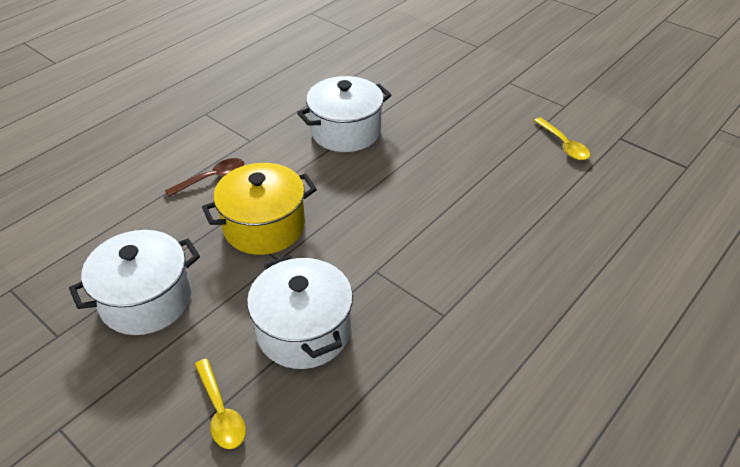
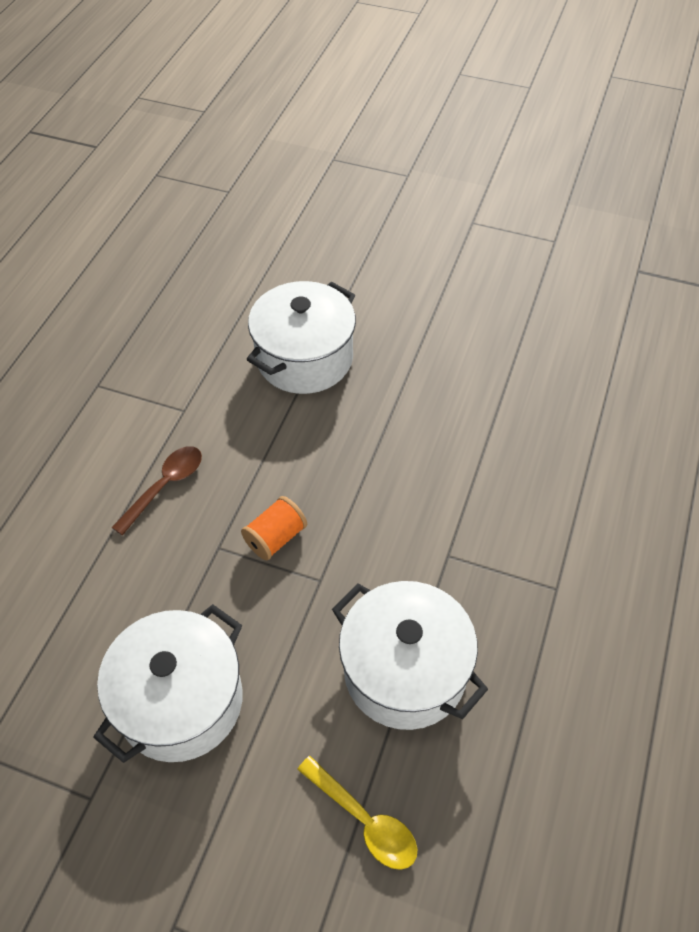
camera: 20 degrees left, 10 degrees up
(264, 226) = (275, 538): yellow pot -> orange spool
(564, 145) = (580, 300): yellow spoon -> none

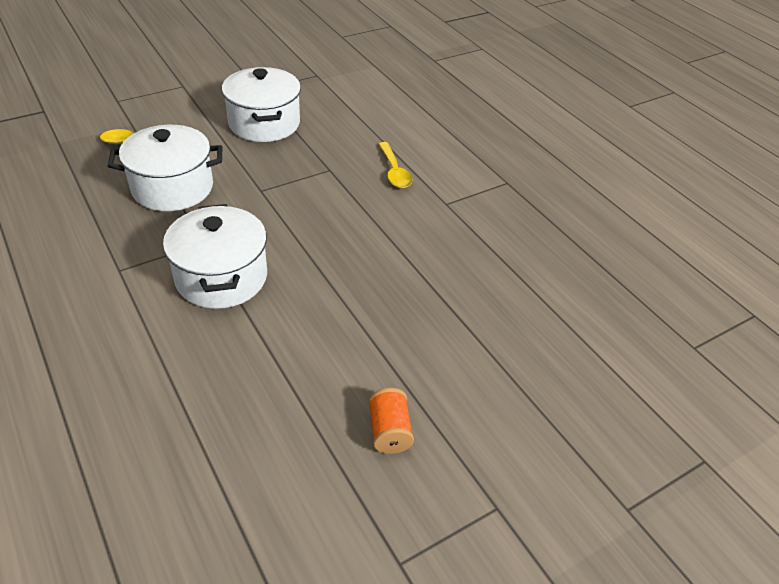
camera: 125 degrees right, 10 degrees down
(165, 486) = (394, 172): brown spoon -> yellow spoon
(275, 538) = (307, 190): orange spool -> orange spool (389, 431)
(304, 358) = (433, 277): white pot -> white pot (221, 277)

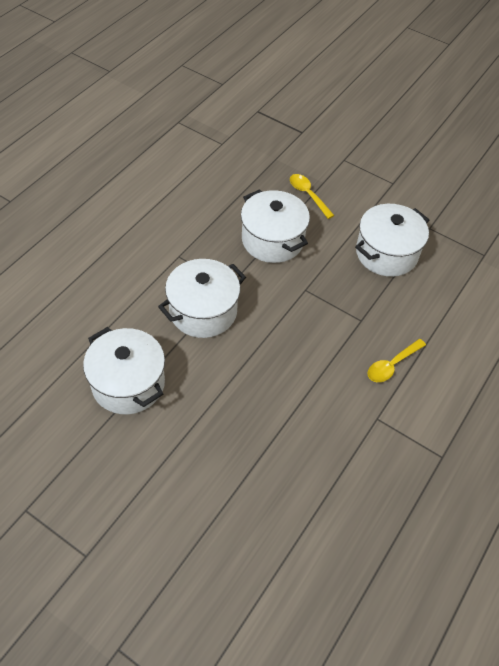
camera: 65 degrees right, 10 degrees up
(274, 383) = (128, 383): none -> white pot
(389, 431) = (119, 466): orange spool -> none

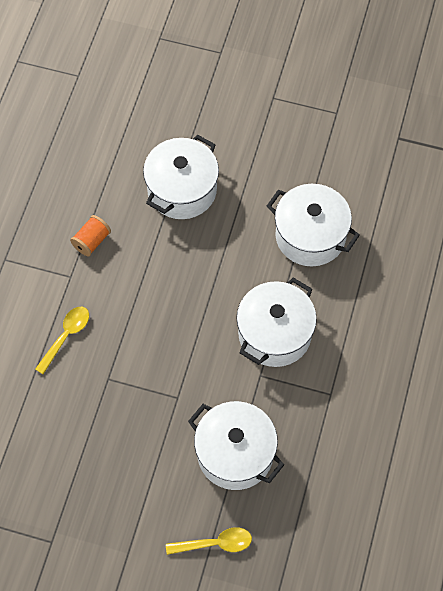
camera: 165 degrees right, 10 degrees up
(308, 195) = (215, 543): yellow spoon -> yellow spoon turned 45 degrees counterclockwise
(348, 447) = (91, 241): none -> orange spool
(386, 253) = (97, 481): white pot -> white pot (182, 190)

